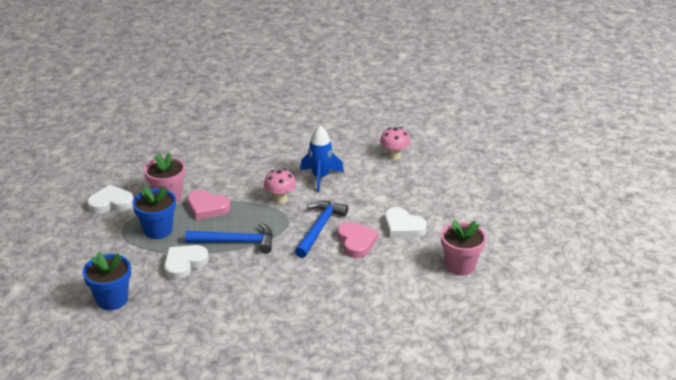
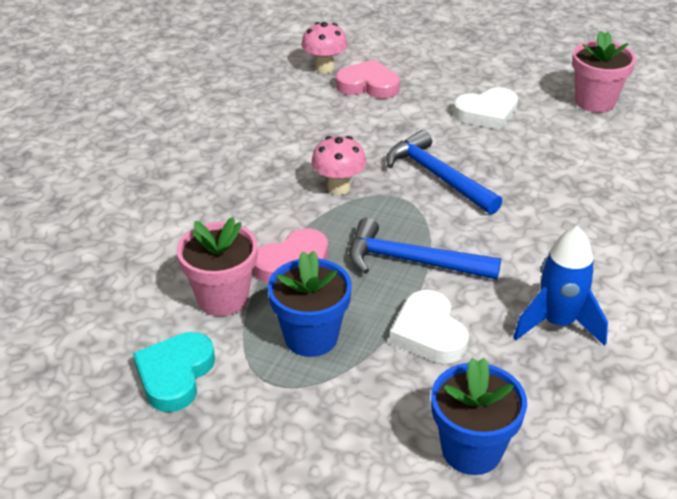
camera: 60 degrees left, 5 degrees up
(111, 203) = (175, 375): white heart -> turquoise heart
(236, 242) = (412, 261): blue hammer -> blue hammer turned 105 degrees counterclockwise
(320, 177) = (316, 137): blue rocket -> blue rocket (557, 323)
(356, 242) = (493, 157): pink heart -> pink heart (368, 85)

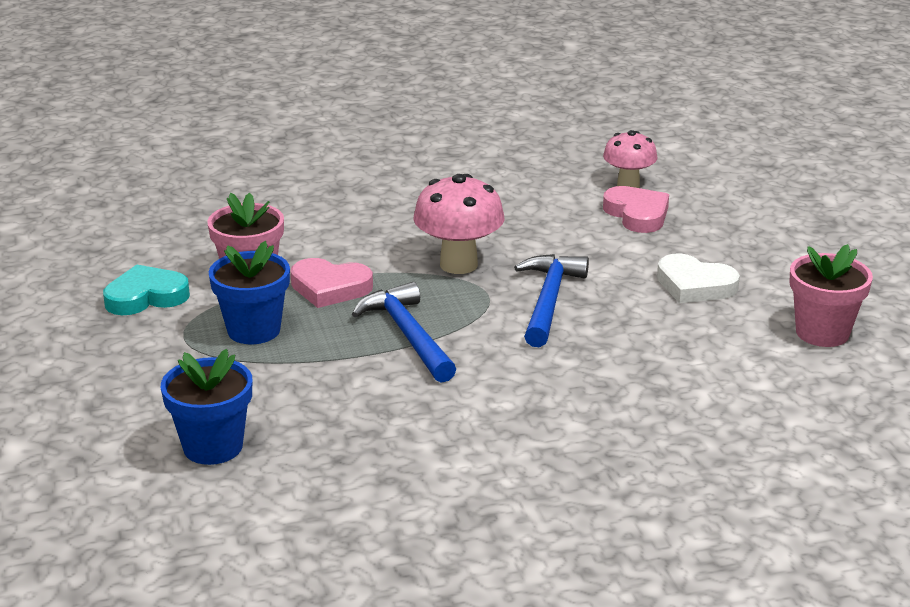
camera: 50 degrees right, 10 degrees down
(338, 188) = (458, 264): pink mushroom -> pink mushroom, size x1.52
(429, 332) = (326, 377): white heart -> none
(557, 323) = (421, 433): blue rocket -> none

